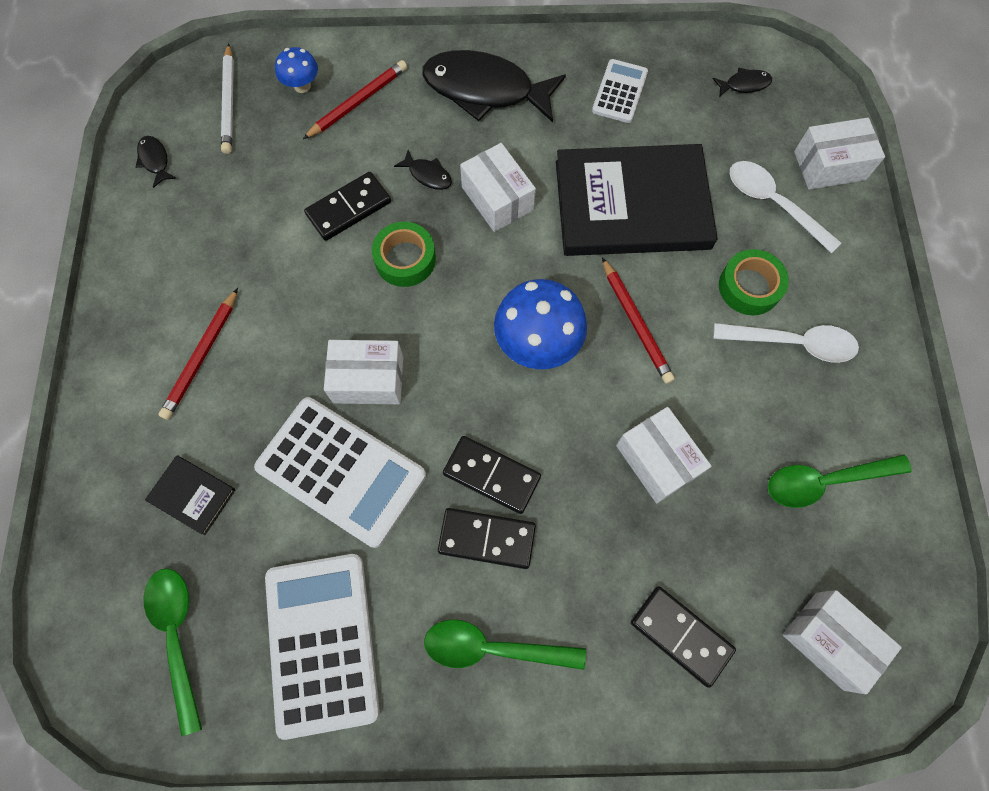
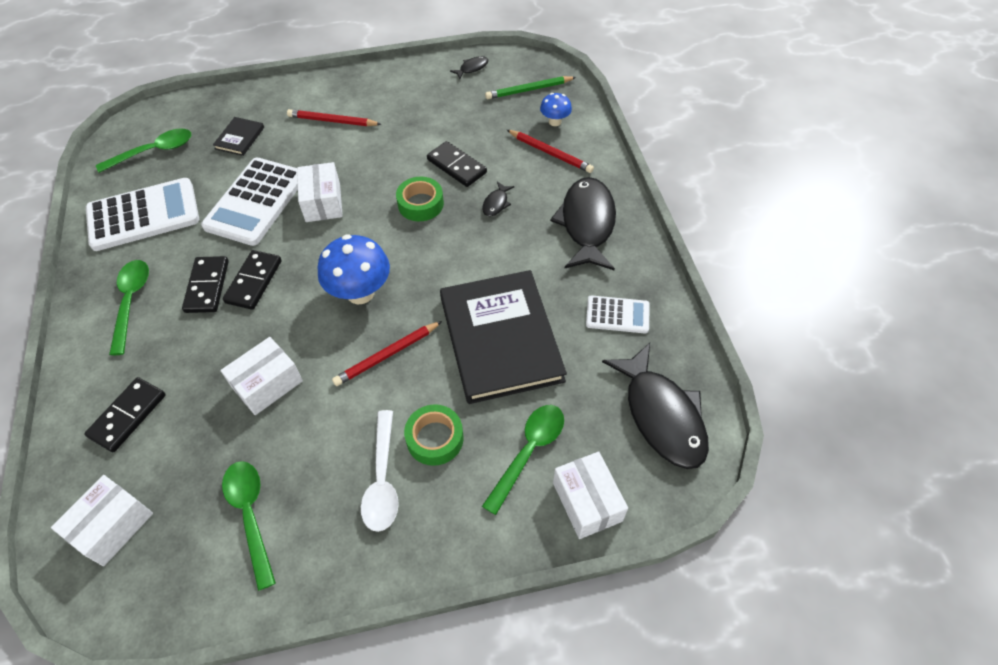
camera: 80 degrees right, 15 degrees down
(229, 102) = (528, 90): white pencil -> green pencil
(497, 199) = (485, 248): white box -> none
(744, 84) = (662, 415): black fish -> black fish, size x2.42
(773, 204) = (528, 452): white spoon -> green spoon

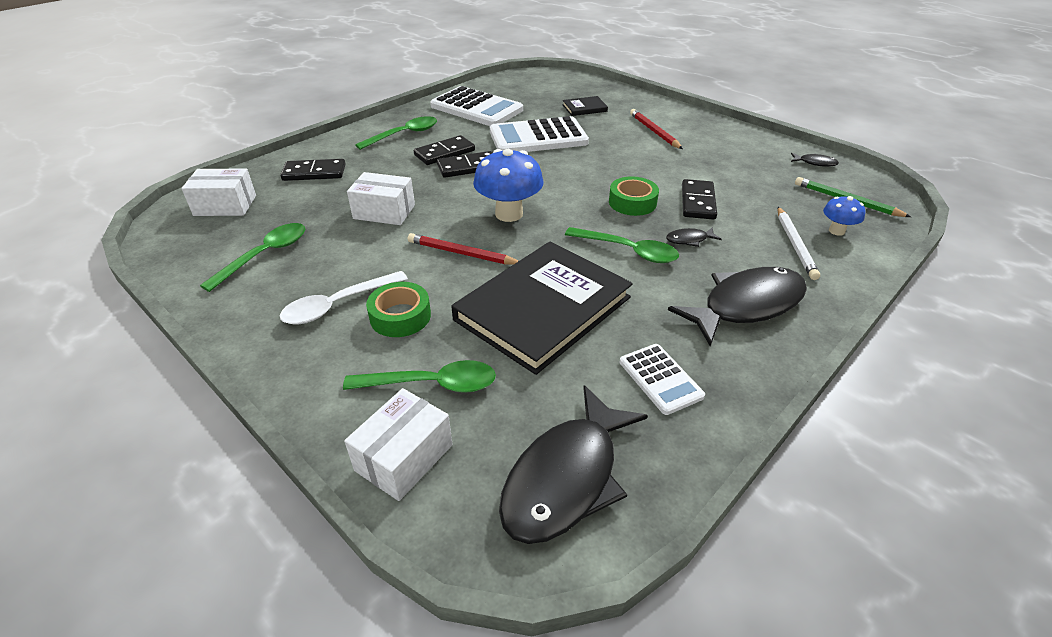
camera: 55 degrees right, 15 degrees down
(153, 152) = (531, 89): green spoon -> green spoon (628, 251)
(323, 202) = (573, 161): white box -> none
(550, 153) = (794, 245): red pencil -> white pencil

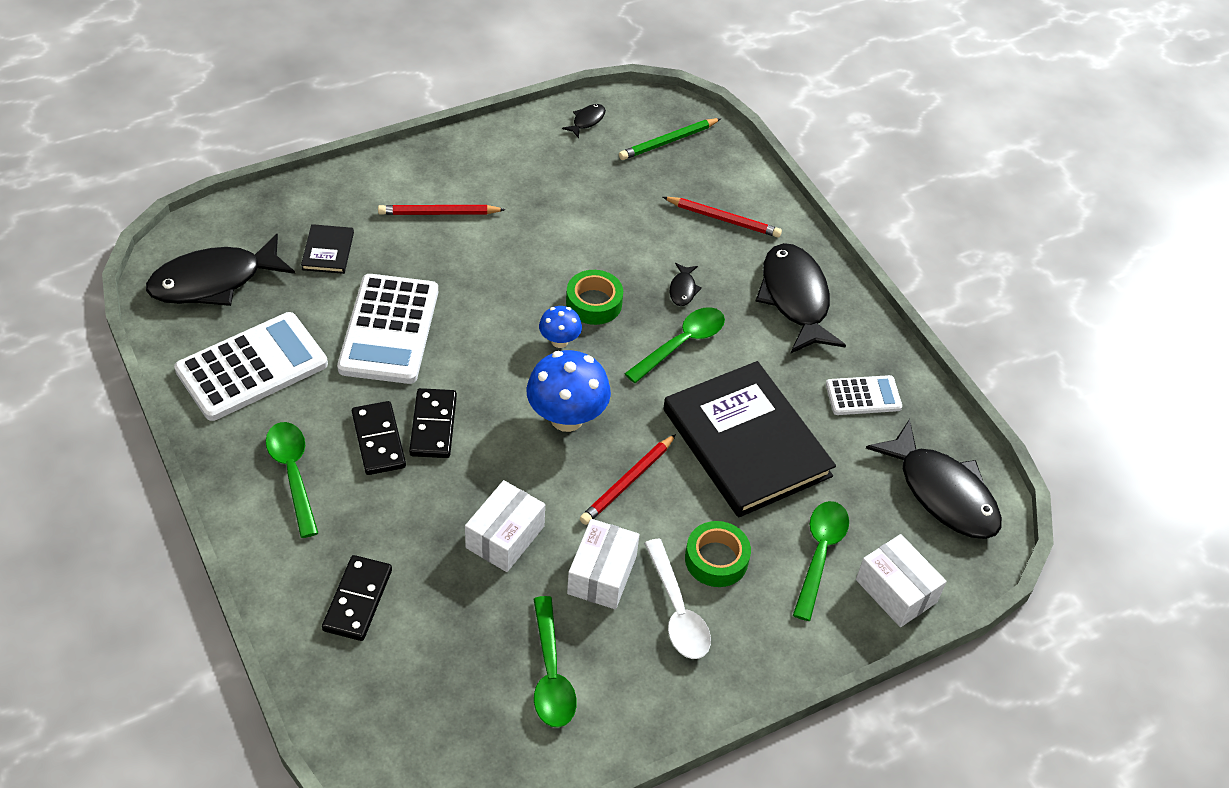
camera: 75 degrees left, 10 degrees up
(225, 205) = (402, 715): white box -> white box (602, 574)
(264, 255) = (551, 673): green spoon -> green spoon turned 150 degrees counterclockwise
(531, 87) = (214, 281): none -> black fish
(697, 202) = (618, 251): black domino -> none
(794, 245) = (723, 219): white pencil -> red pencil
(836, 231) = (714, 179): blue mushroom -> blue mushroom (559, 341)

